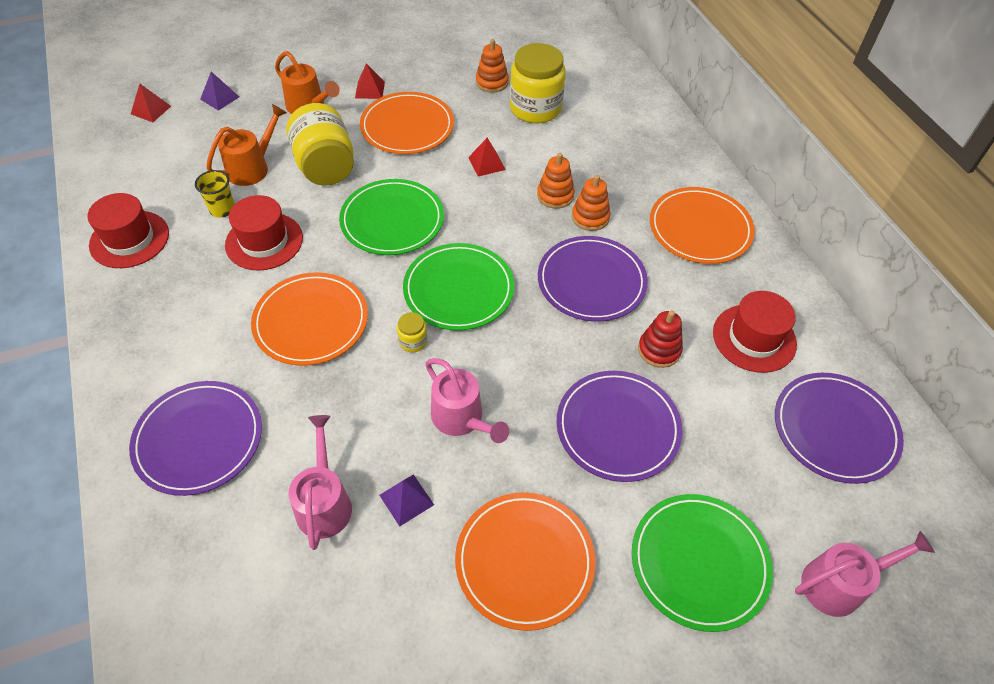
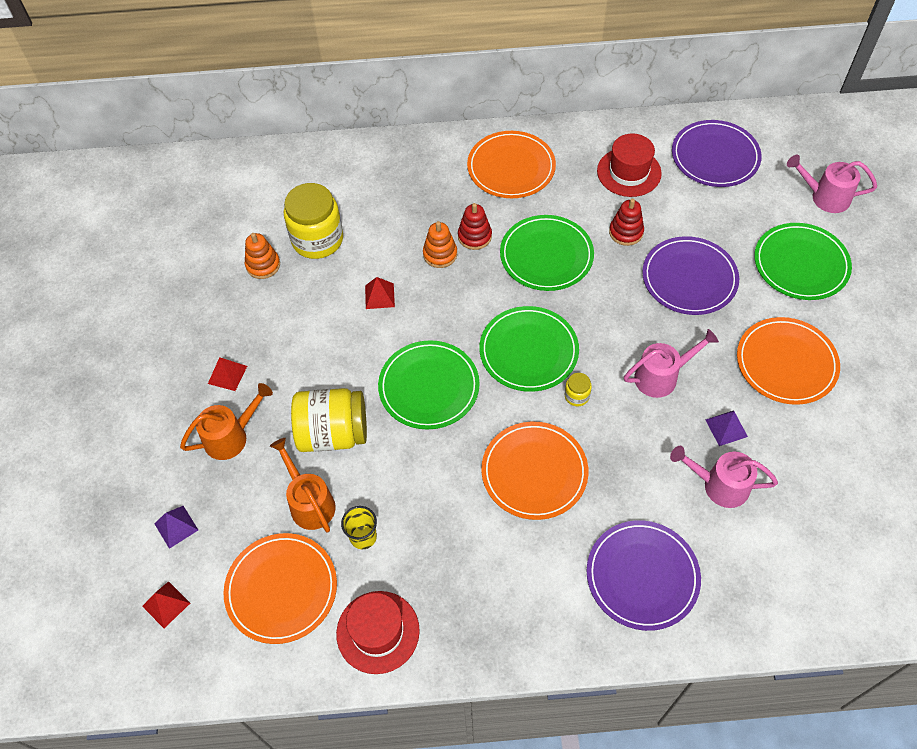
camera: 70 degrees left, 5 degrees up
(264, 241) = (422, 501): red hat -> none
(407, 126) = (301, 351): orange plate -> orange plate (281, 589)
(590, 217) = (474, 236): orange stacking toy -> red stacking toy
(591, 281) = (546, 255): purple plate -> green plate
(840, 583) = (824, 197): pink watering can -> pink watering can turned 75 degrees counterclockwise

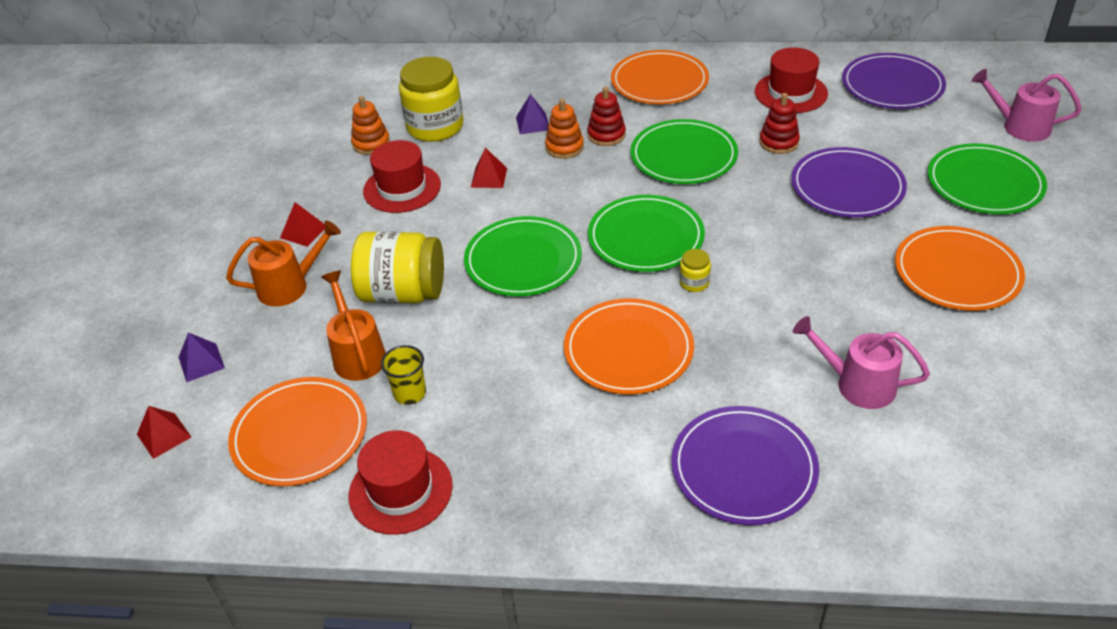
camera: 10 degrees right, 15 degrees down
(304, 316) = (402, 188): none -> red hat
(662, 376) = (801, 273): pink watering can -> none
(726, 428) = (874, 328): purple pyramid -> purple pyramid (533, 123)

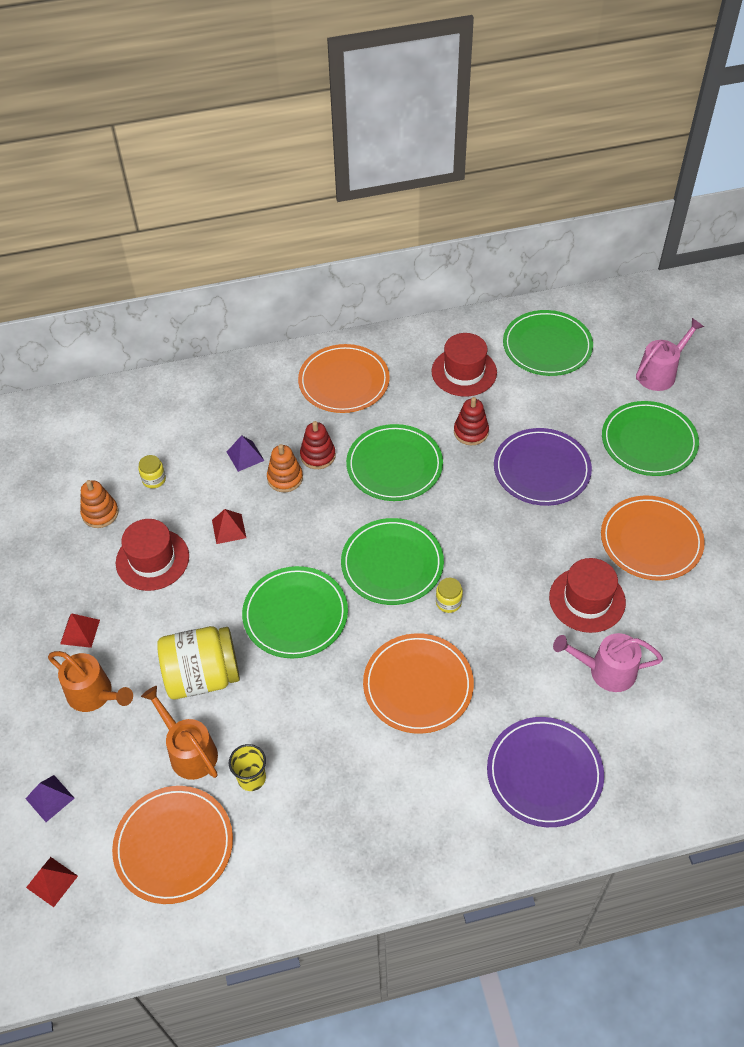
camera: 20 degrees left, 10 degrees up
(290, 286) = (95, 695): orange watering can -> orange watering can turned 75 degrees clockwise
(400, 490) = (283, 873): red hat -> red hat (587, 600)
(435, 127) = (154, 479): yellow jar -> yellow jar, size x0.43
(892, 85) = (547, 346): purple plate -> green plate
(1019, 126) = (660, 373): pink watering can -> pink watering can turned 135 degrees clockwise

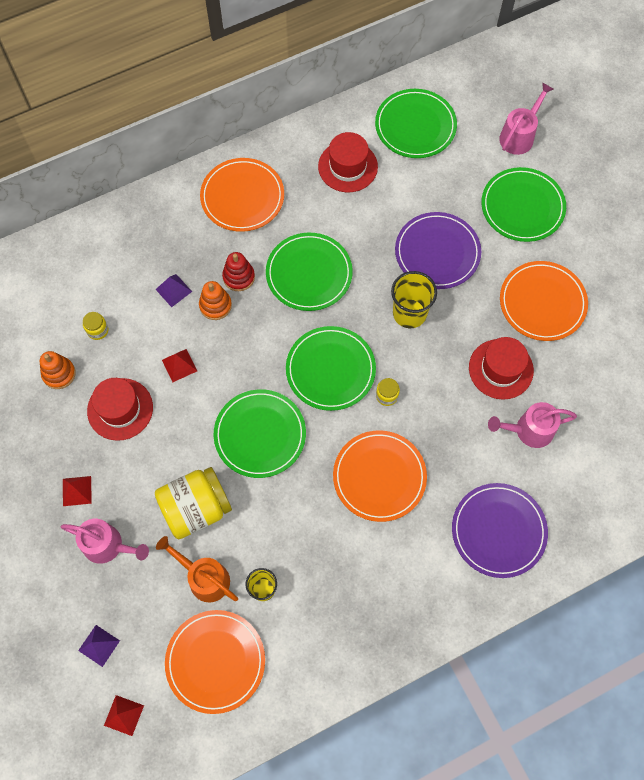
camera: 15 degrees left, 15 degrees up
(95, 695) = (108, 546): orange watering can -> pink watering can
(471, 432) = (368, 227): red stacking toy -> none
(495, 524) = (409, 313): none -> yellow cup

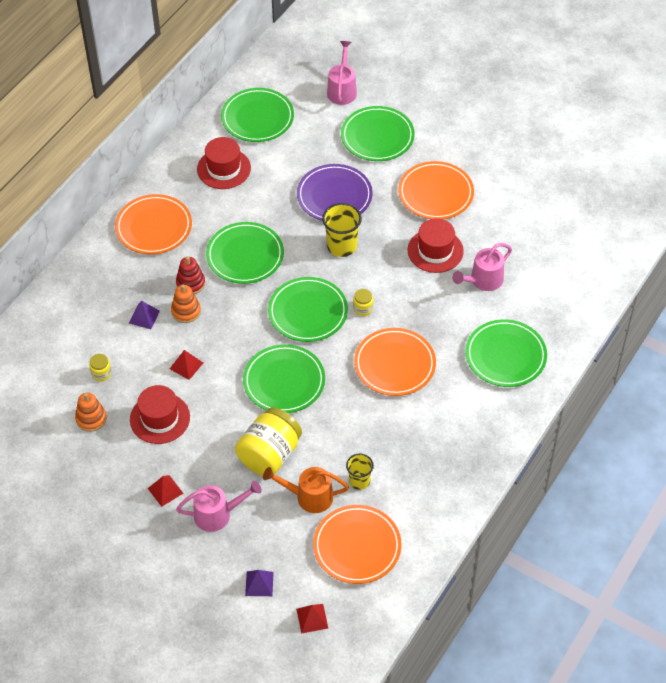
camera: 30 degrees left, 15 degrees down
(498, 531) = (505, 355): purple plate -> green plate

